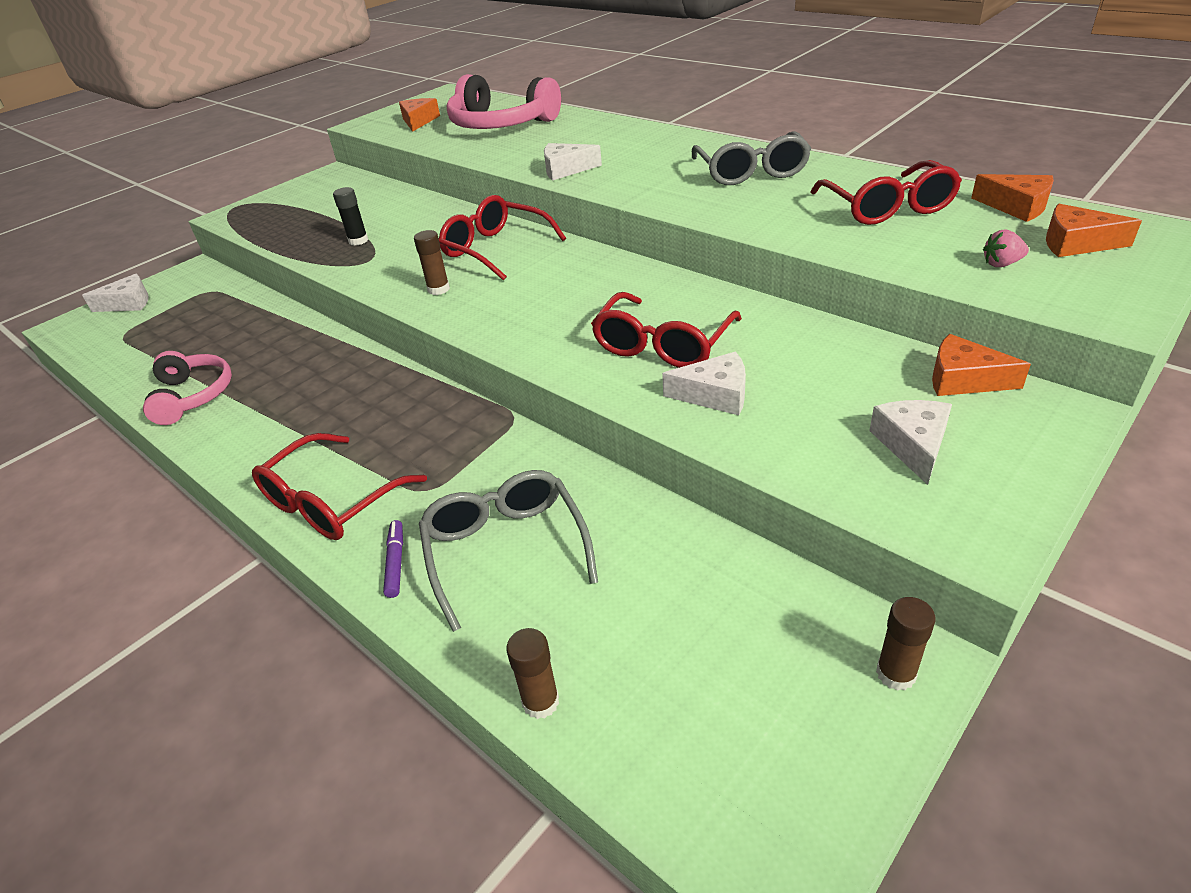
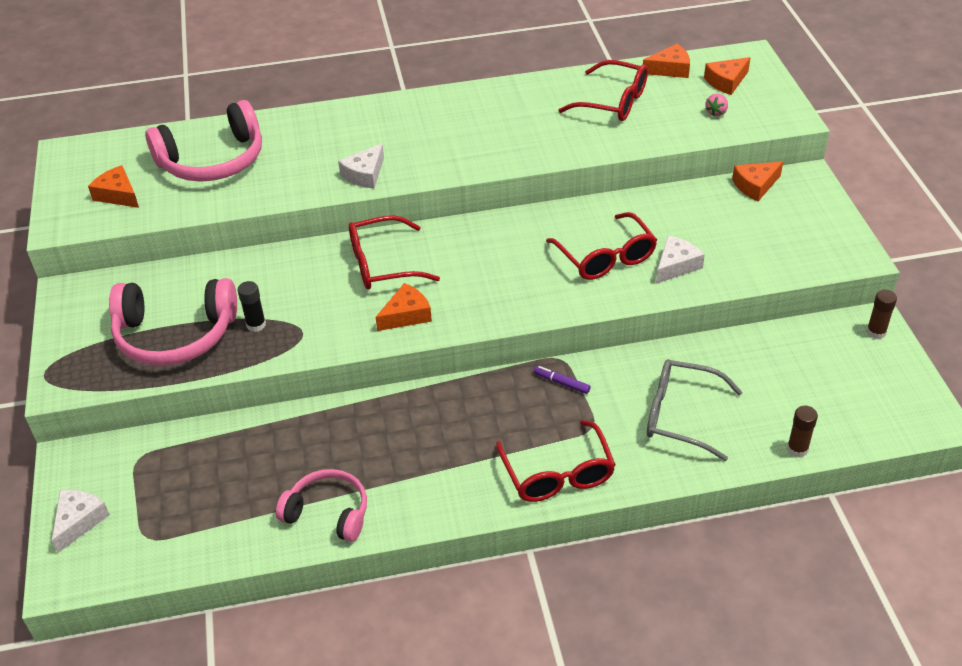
camera: 55 degrees left, 5 degrees up
(317, 222) = (175, 335): none -> pink headphones
(396, 562) = (646, 464): purple marker -> purple marker (561, 383)
(438, 289) = (406, 315): brown glue stick -> orange cheese
(751, 172) = (495, 113): grey glasses -> none
(912, 445) = (783, 232): white cheese -> none

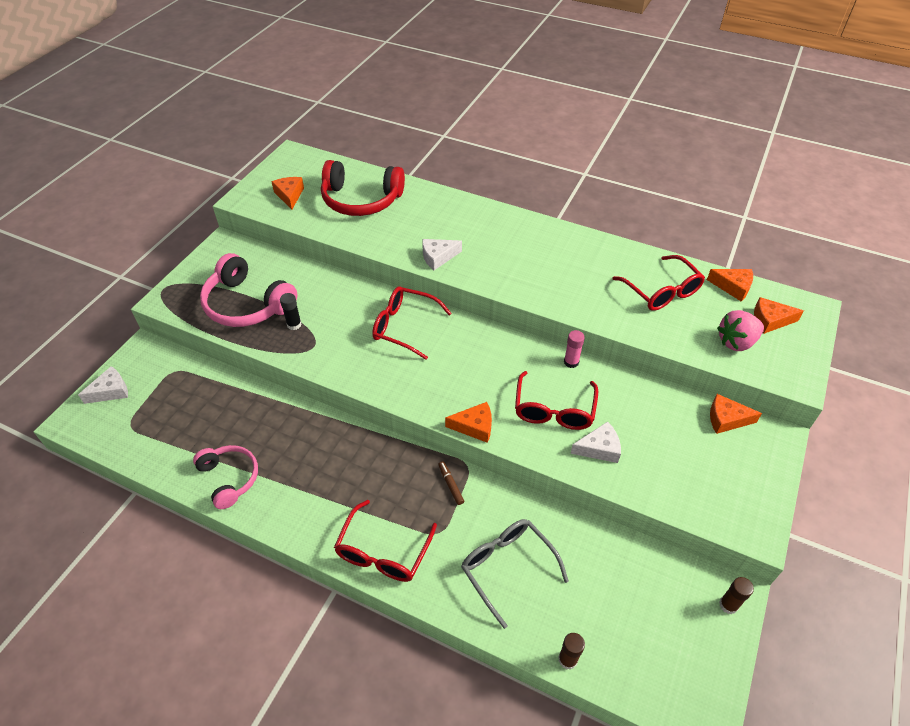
camera: 35 degrees right, 5 degrees up
(213, 161) = (361, 200): pink headphones -> red headphones
(406, 315) = (383, 372): orange cheese -> orange cheese (474, 426)
(561, 383) = (450, 485): purple marker -> brown marker
(580, 210) = (571, 362): none -> pink glue stick
(716, 112) = (736, 342): pink strawberry -> pink strawberry, size x1.95

